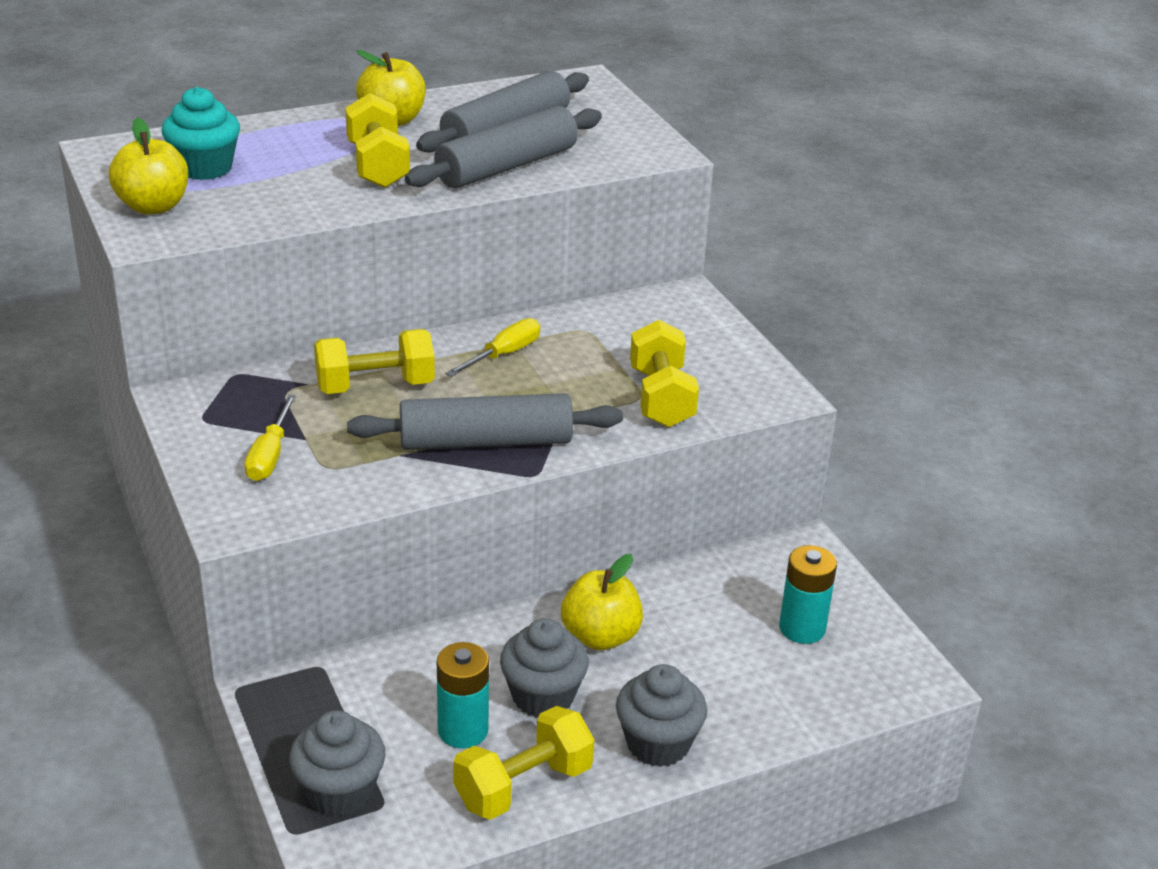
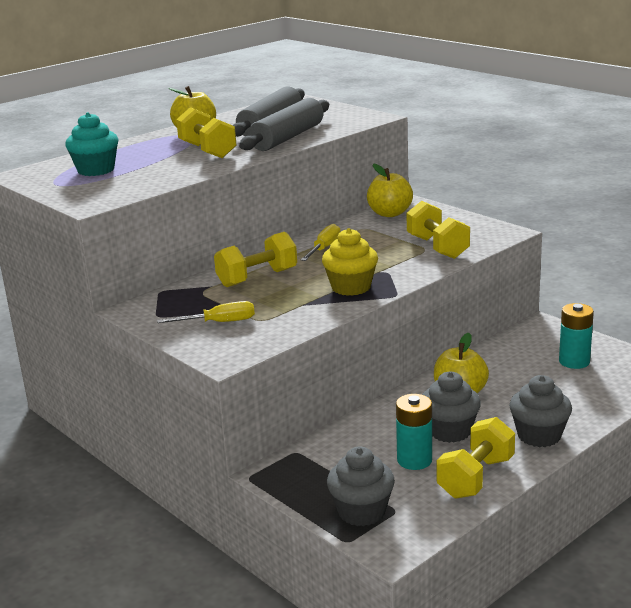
camera: 15 degrees left, 10 degrees down
(153, 206) = (79, 191): yellow apple -> yellow apple (389, 213)
(270, 455) = (219, 322): yellow screwdriver -> yellow screwdriver turned 90 degrees counterclockwise
(486, 441) = (351, 287): grey rolling pin -> yellow cupcake

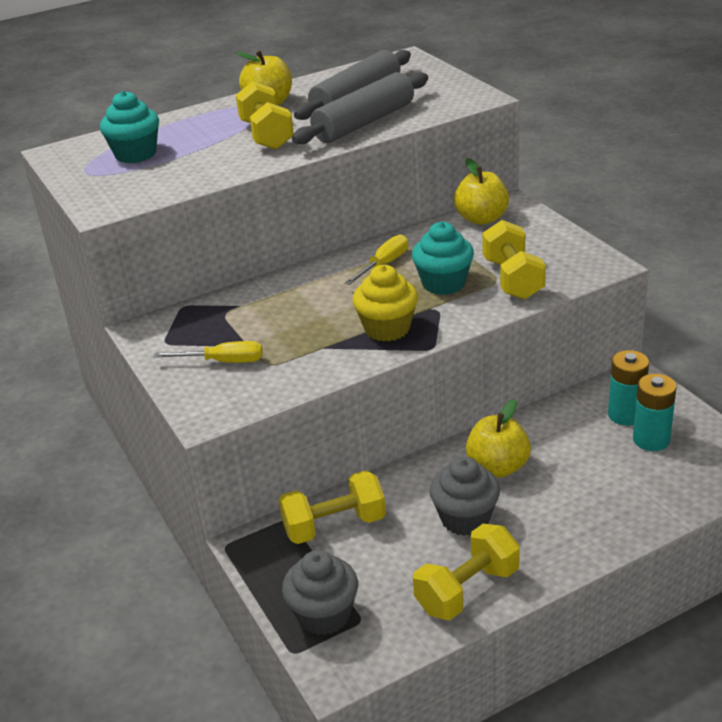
camera: 15 degrees right, 10 degrees up
(257, 278) = (292, 300): yellow dumbbell -> yellow dumbbell (334, 525)
(382, 255) = (443, 283): none -> turquoise cupcake
(414, 460) = (409, 553): turquoise battery -> turquoise battery (625, 415)
(539, 435) = (564, 542): grey cupcake -> none

